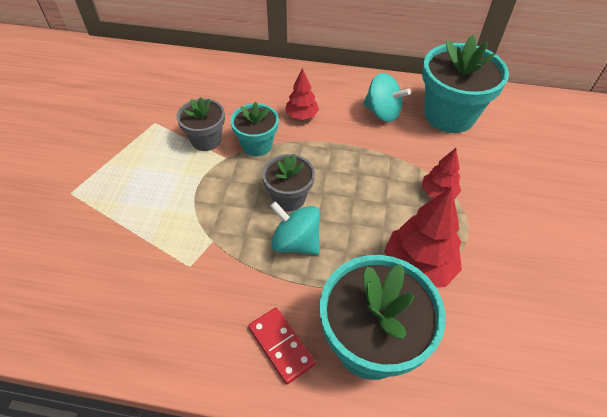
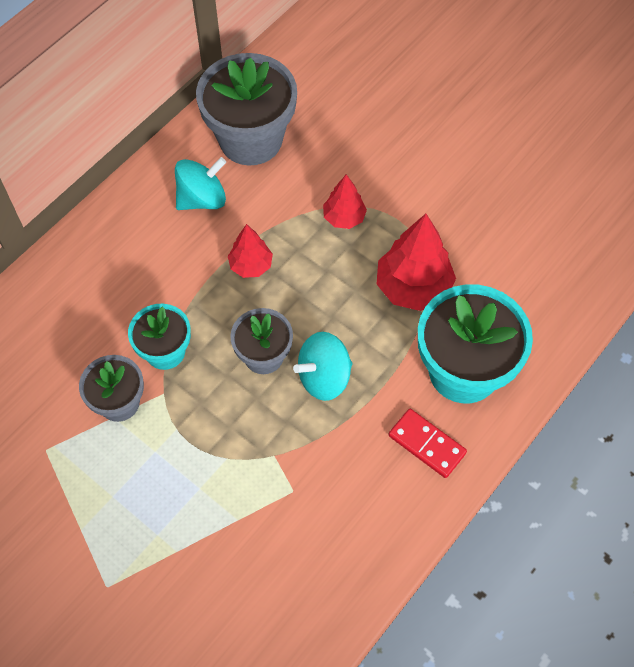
camera: 60 degrees left, 10 degrees up
(281, 346) = (426, 444): red domino -> red domino turned 45 degrees clockwise
(302, 116) = (150, 282): red tree -> red tree (251, 265)
(449, 115) = (251, 139): turquoise flower pot -> grey flower pot

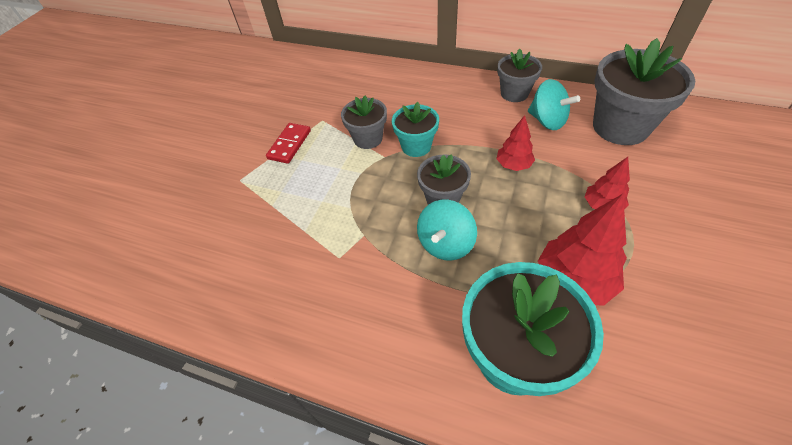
camera: 75 degrees right, 10 degrees down
(135, 206) = (514, 93): none -> grey flower pot
(324, 377) = (445, 244): turquoise spinning top -> turquoise spinning top turned 105 degrees counterclockwise
(426, 444) = (420, 346): red domino -> red domino (289, 144)

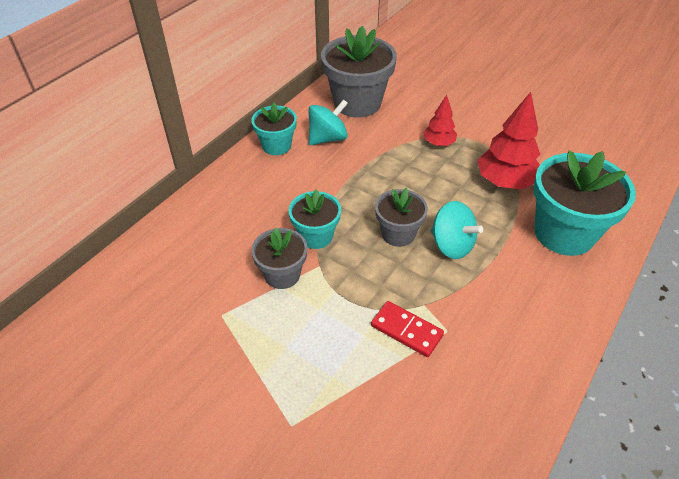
camera: 80 degrees left, 5 degrees down
(289, 144) = (250, 358): red domino -> red domino (406, 330)
(513, 165) = (374, 176): red tree -> none
(514, 93) = (276, 146): grey flower pot -> turquoise flower pot

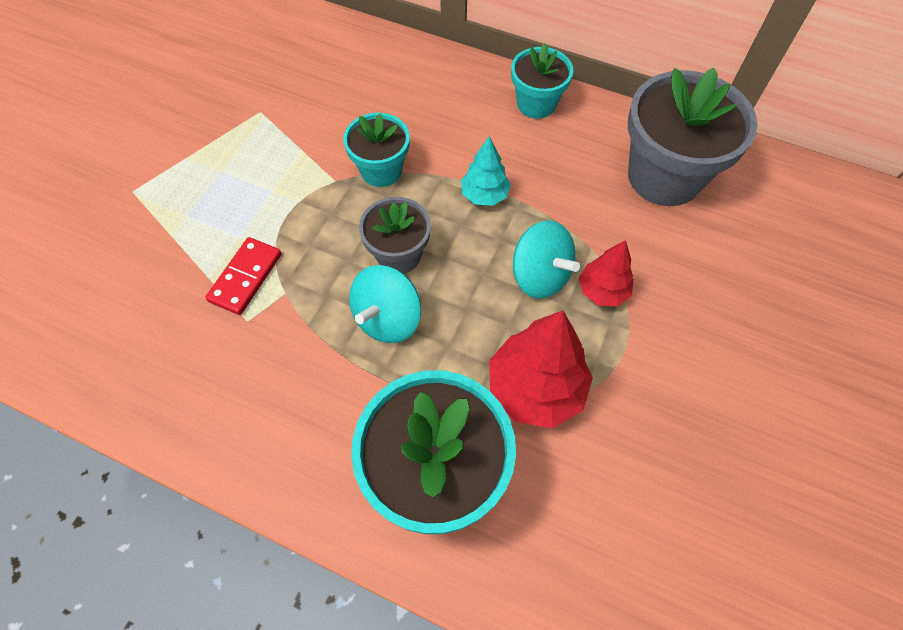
camera: 80 degrees right, 15 degrees up
(282, 275) = (318, 150): grey flower pot -> none
(327, 138) = (569, 154): turquoise spinning top -> turquoise spinning top (540, 275)
(353, 183) = (484, 195): none -> turquoise tree

